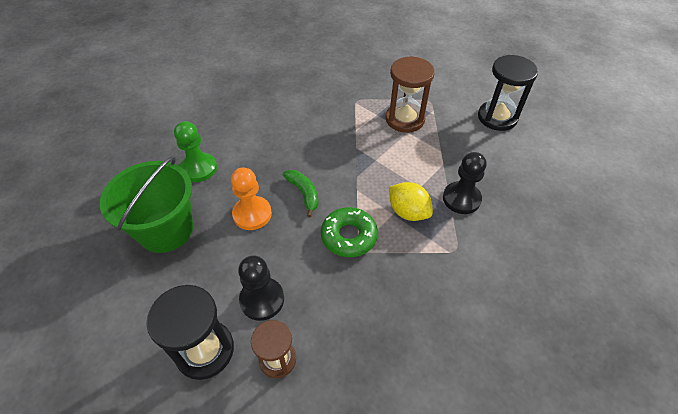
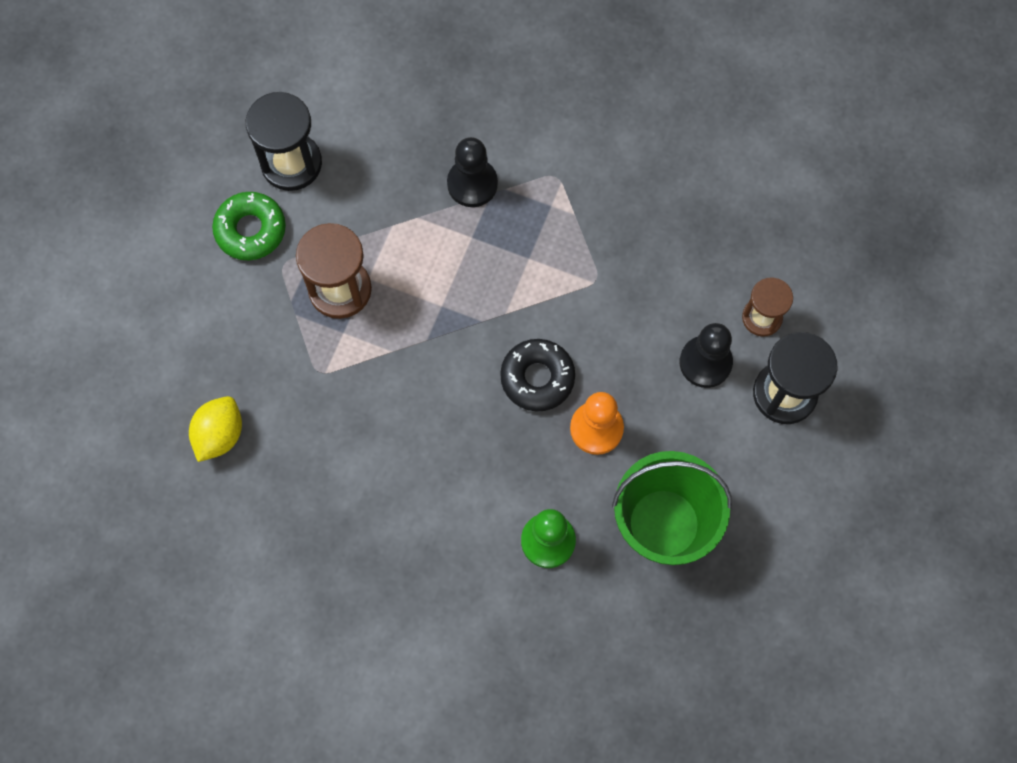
camera: 110 degrees left, 20 degrees up
(304, 193) = (537, 378): green banana -> black donut
(349, 236) = (583, 299): green donut -> green donut (250, 230)
(408, 212) = (518, 241): yellow lemon -> yellow lemon (220, 435)

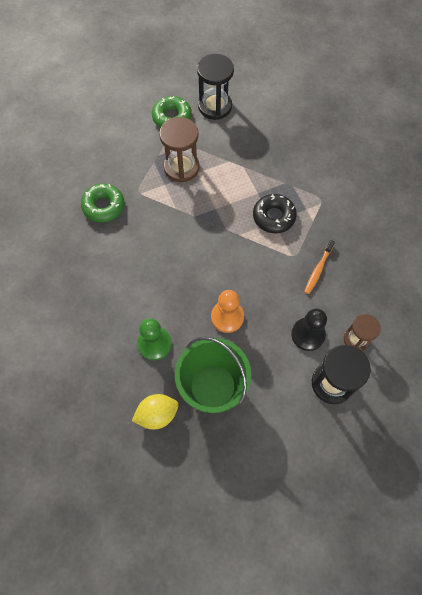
camera: 45 degrees right, 5 degrees down
(220, 435) = (75, 181): yellow lemon -> yellow lemon (157, 414)
(296, 433) = (103, 206): none -> green donut
(472, 184) = (280, 173): black pawn -> none
(537, 378) = (224, 272): black donut -> black donut (274, 217)
(640, 272) = (318, 269): none -> orange toothbrush

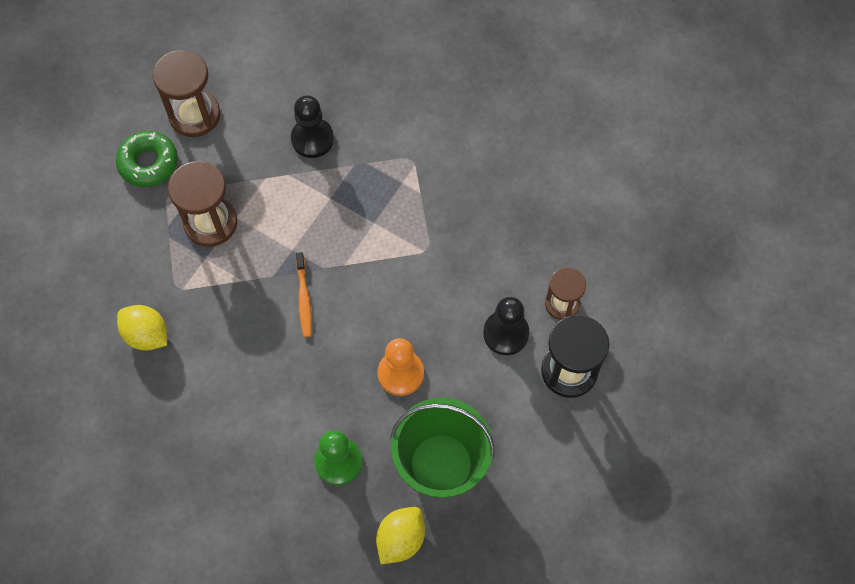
camera: 35 degrees left, 0 degrees up
(103, 206) = (147, 335): green donut -> yellow lemon
(215, 106) = (194, 115): black hourglass -> brown hourglass
(271, 155) = (312, 139): none -> black pawn
(274, 217) = (370, 216): black donut -> none
(318, 269) = (466, 249): orange toothbrush -> orange toothbrush (304, 298)

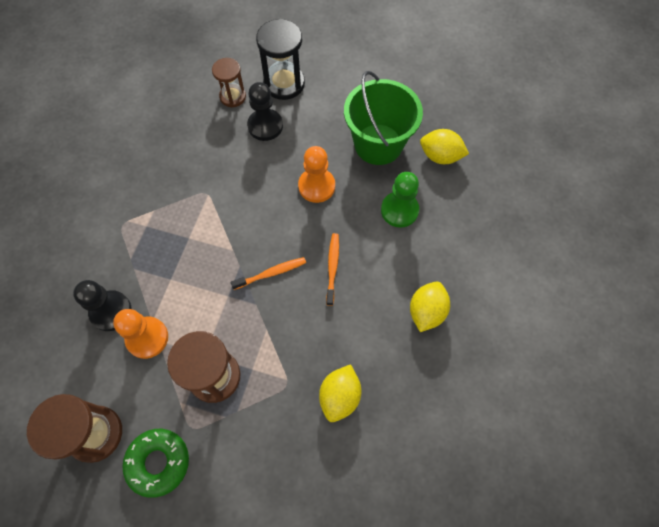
camera: 105 degrees left, 0 degrees up
(203, 451) = (426, 311): none -> yellow lemon
(272, 168) = (147, 338): none -> orange pawn
(289, 364) = (332, 267): none -> orange toothbrush

